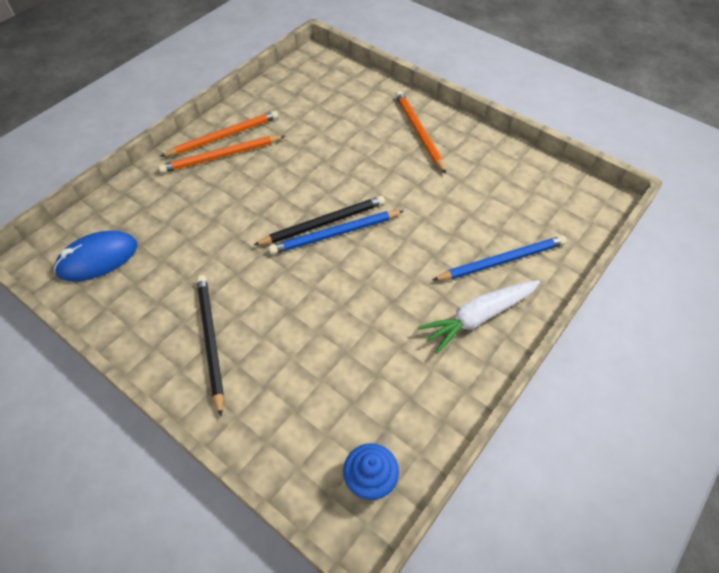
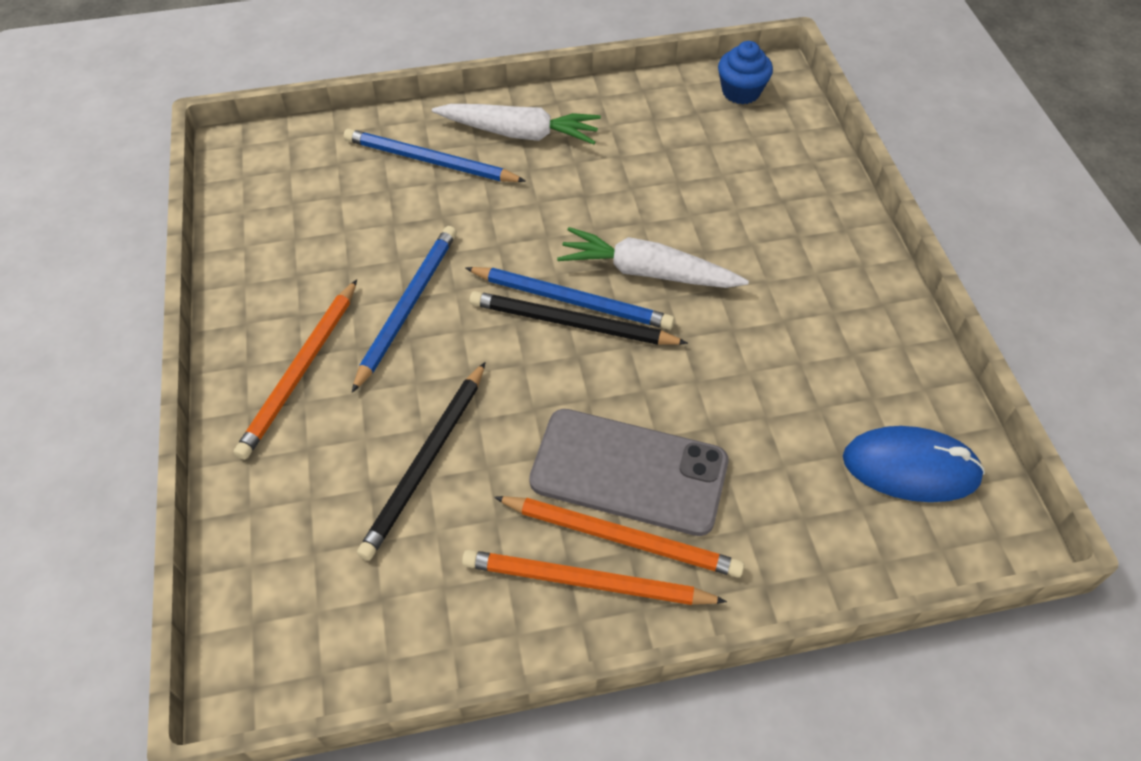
camera: 140 degrees left, 0 degrees up
(210, 341) = (813, 272): black pencil -> black pencil (426, 461)
(237, 179) = (629, 472): none -> grey phone
(310, 276) = (647, 272): none -> white carrot
(409, 181) = (407, 307): none -> blue pencil

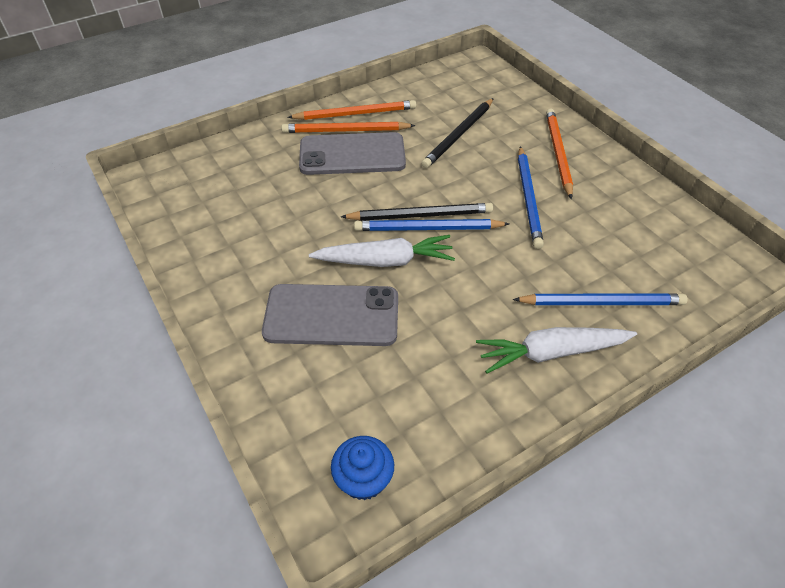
camera: 160 degrees right, 5 degrees down
(426, 461) = (459, 135): black pencil -> black pencil turned 150 degrees counterclockwise
(733, 225) = (332, 315): none -> grey phone
(910, 468) = (193, 192): blue mouse -> none

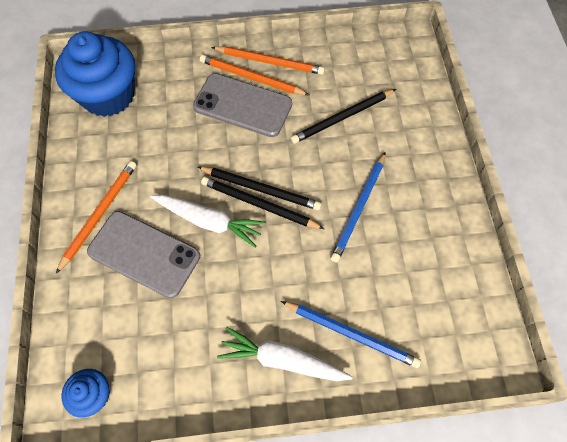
camera: 25 degrees right, 15 degrees up
(195, 189) = (108, 95): none -> blue cupcake
(428, 228) = (259, 205): blue pencil -> black pencil
(558, 154) = (415, 171): orange pencil -> orange pencil (99, 215)

